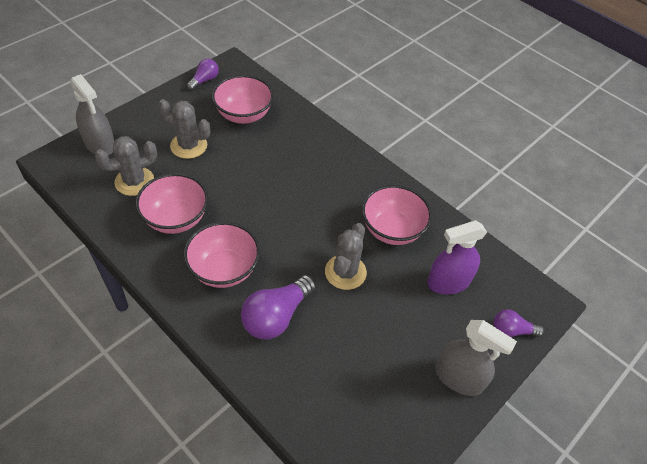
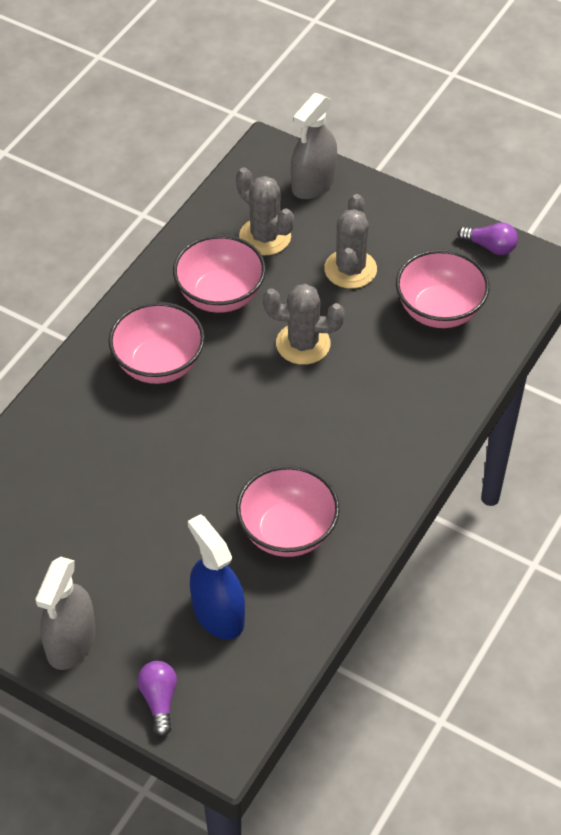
camera: 80 degrees right, 0 degrees up
(276, 316) = (107, 433): purple light bulb -> none
(345, 272) = (195, 490): grey cactus -> grey cactus (303, 344)
(448, 282) = (218, 614): purple spray bottle -> blue spray bottle

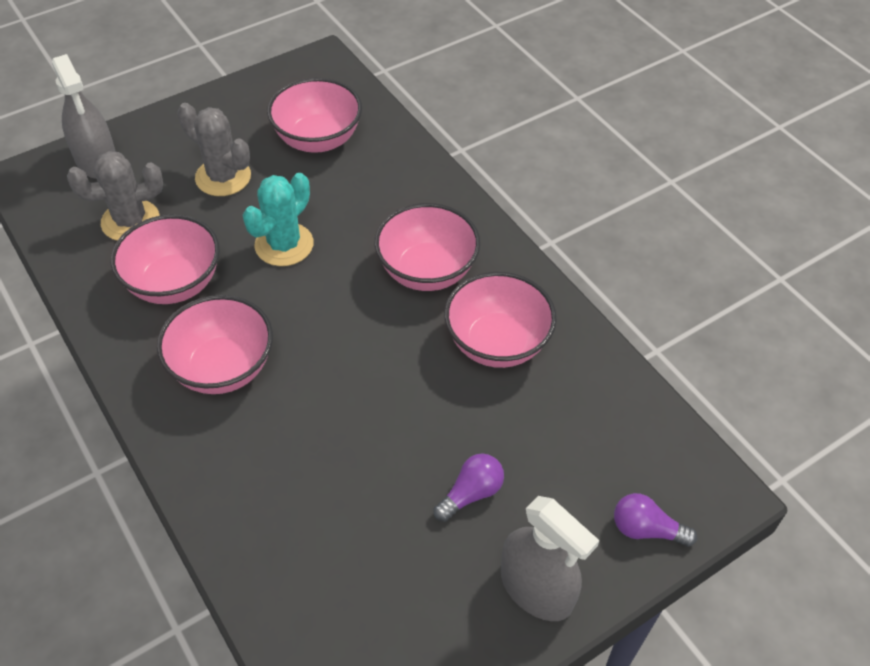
camera: 65 degrees left, 0 degrees up
(218, 614) = (564, 437): blue spray bottle -> none
(303, 344) = (284, 245): grey cactus -> turquoise cactus
(336, 452) = (427, 271): none -> pink bowl
(490, 246) = (274, 81): purple light bulb -> purple light bulb (471, 493)

